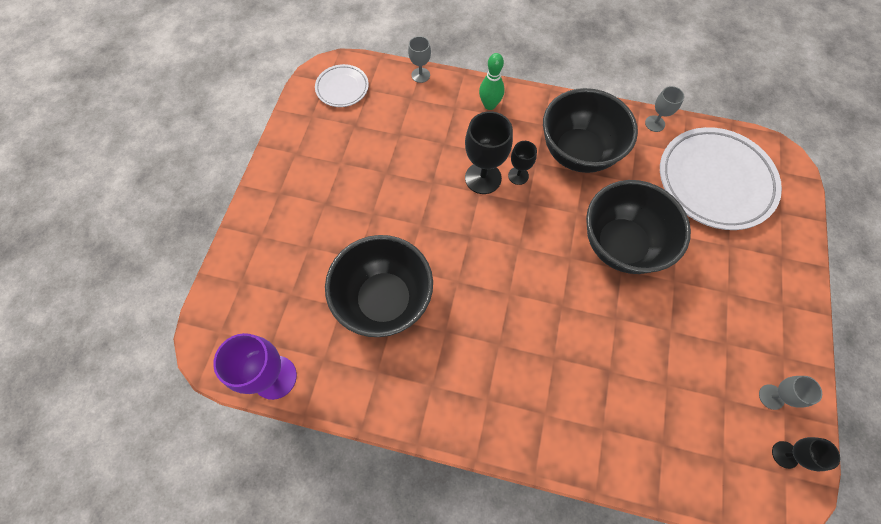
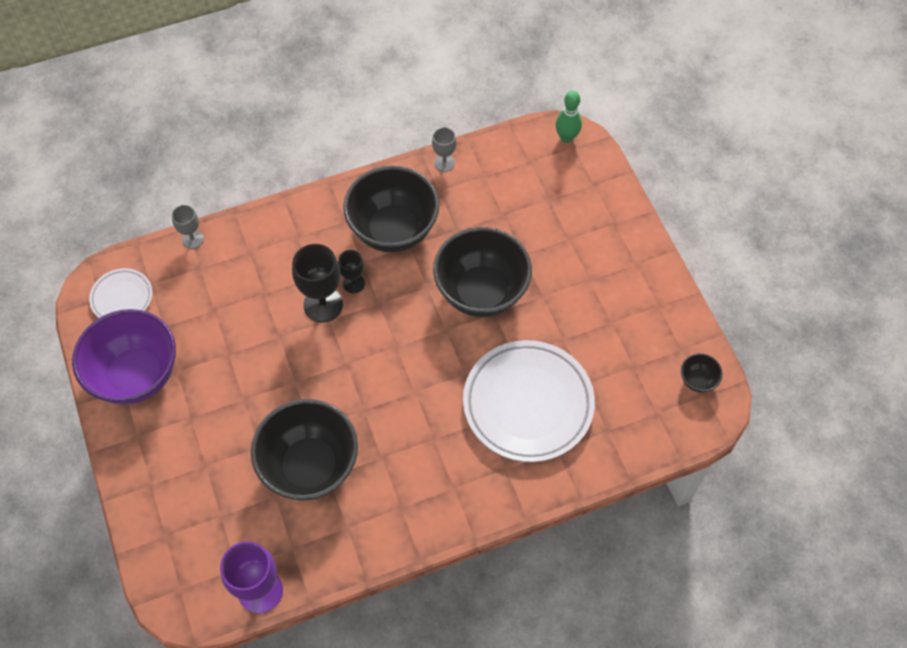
camera: 35 degrees left, 5 degrees down
(311, 149) = (136, 375): none -> purple bowl
(489, 105) = (282, 231): green bowling pin -> green bowling pin (566, 137)
(714, 181) = (525, 188): white plate -> white plate (528, 404)
(771, 397) = (665, 343): grey goblet -> none
(785, 454) = (697, 380): black goblet -> black bowl

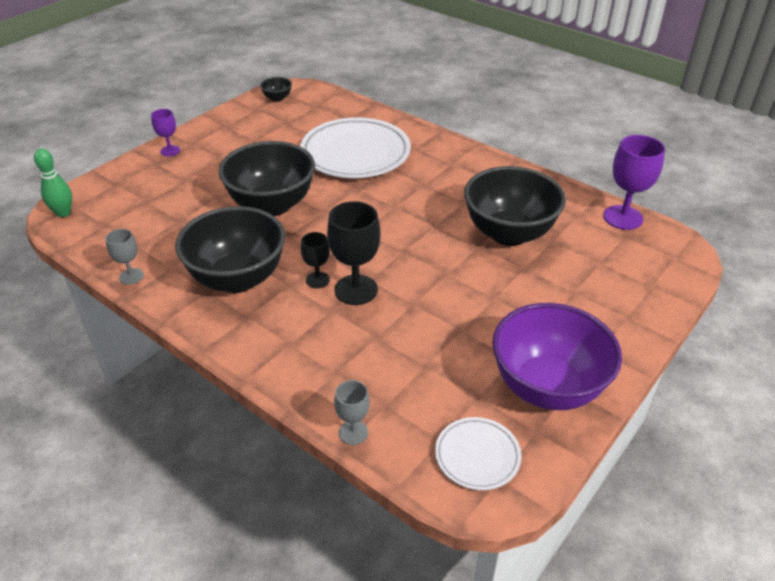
camera: 120 degrees left, 20 degrees down
(631, 242) = (170, 151): none -> purple goblet

